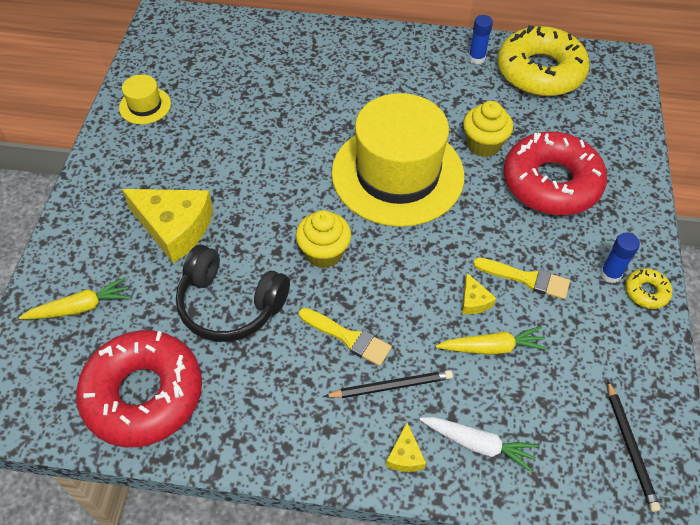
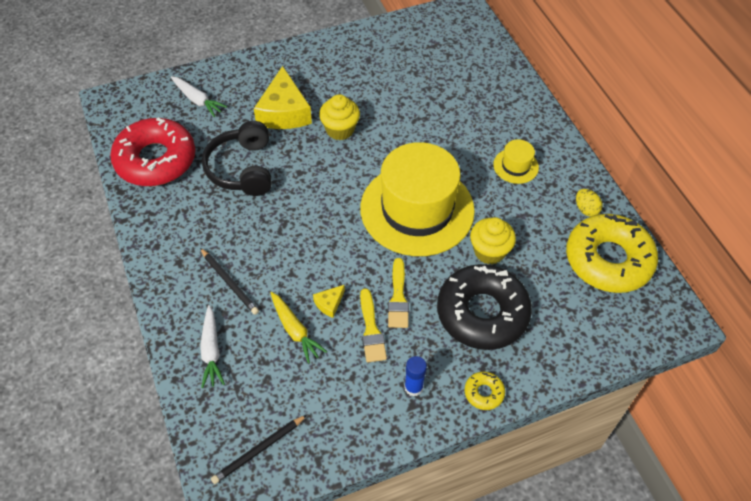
camera: 60 degrees right, 0 degrees up
(80, 307) = (197, 100): yellow carrot -> white carrot
(145, 106) = (375, 44): yellow hat -> yellow hat (515, 166)
(324, 253) = (315, 198): yellow cupcake -> yellow cupcake (340, 130)
(348, 338) = (254, 242): yellow brush -> yellow brush (398, 298)
(405, 455) = (182, 312): yellow cheese -> none
(476, 58) = (586, 209): blue glue stick -> yellow egg
(551, 183) = (482, 313): red donut -> black donut
(646, 292) = (412, 419): yellow donut -> yellow donut (484, 393)

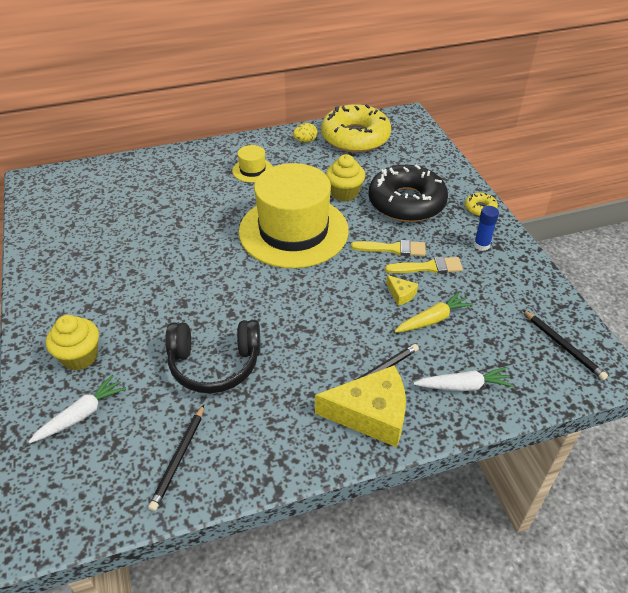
camera: 85 degrees left, 10 degrees down
(155, 160) = (179, 458): red donut -> black pencil
(284, 112) = (133, 326): yellow cheese -> yellow cheese (371, 414)
(340, 130) = (176, 279): yellow cupcake -> yellow cupcake (80, 357)

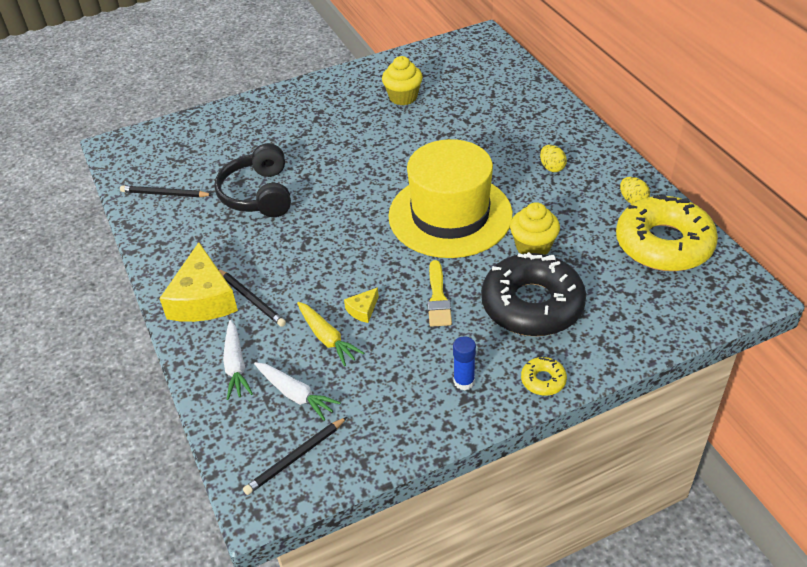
camera: 85 degrees right, 0 degrees up
(80, 357) = (263, 122): yellow cupcake -> yellow cupcake (403, 97)
(81, 415) = (206, 138): white carrot -> white carrot (295, 394)
(252, 170) = (552, 167): yellow hat -> yellow egg
(428, 267) = (411, 331): yellow brush -> none

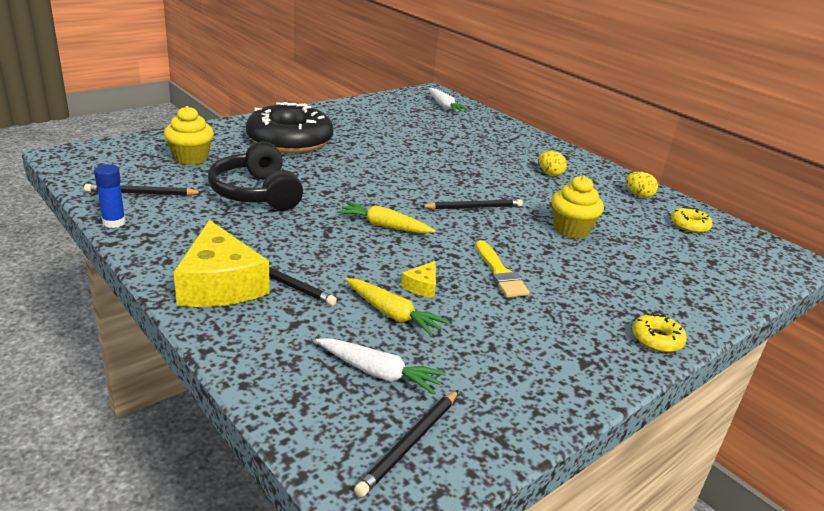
camera: 20 degrees left, 15 degrees down
(236, 365) = (287, 348): white carrot -> white carrot (444, 106)
(357, 238) = (384, 226): none -> yellow carrot
(403, 97) = (379, 126): yellow cupcake -> yellow cupcake (191, 158)
(450, 215) = (473, 207): yellow hat -> black pencil
(464, 381) = (573, 346): blue glue stick -> blue glue stick (114, 222)
(532, 304) = (601, 275): black donut -> black donut (290, 140)
(663, 244) = (689, 225): yellow donut -> yellow donut, size x0.41

